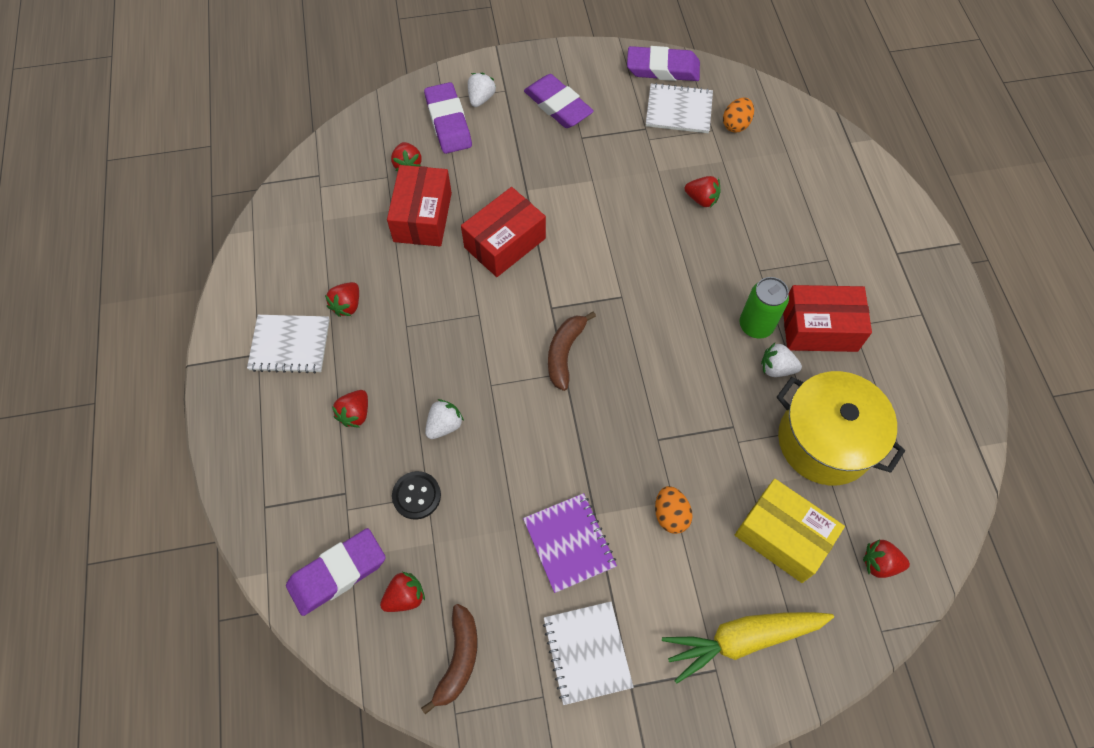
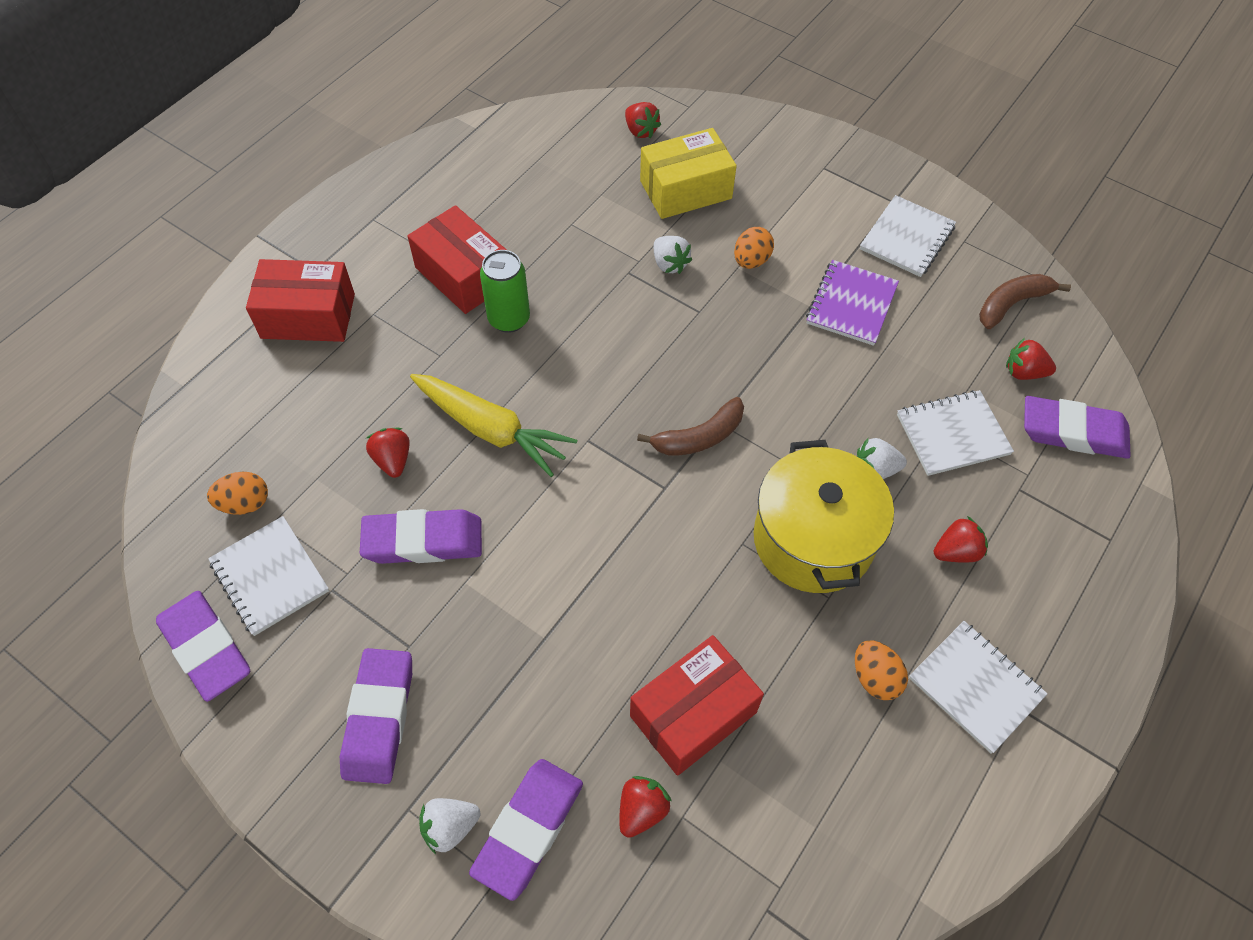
camera: 135 degrees left, 5 degrees down
(347, 305) = (875, 678): red strawberry -> orange egg
(416, 496) = (952, 434): black button -> white notebook
(505, 243) = (636, 596): red box -> red box (308, 316)
(635, 179) = (423, 541): none -> purple eraser
(743, 639) = (786, 166): yellow carrot -> yellow carrot (490, 429)
(776, 368) = (539, 279): white strawberry -> white strawberry (669, 264)
(782, 536) = (685, 190): yellow box -> yellow box turned 75 degrees clockwise
(825, 441) = (574, 211): yellow pot -> yellow pot (813, 539)

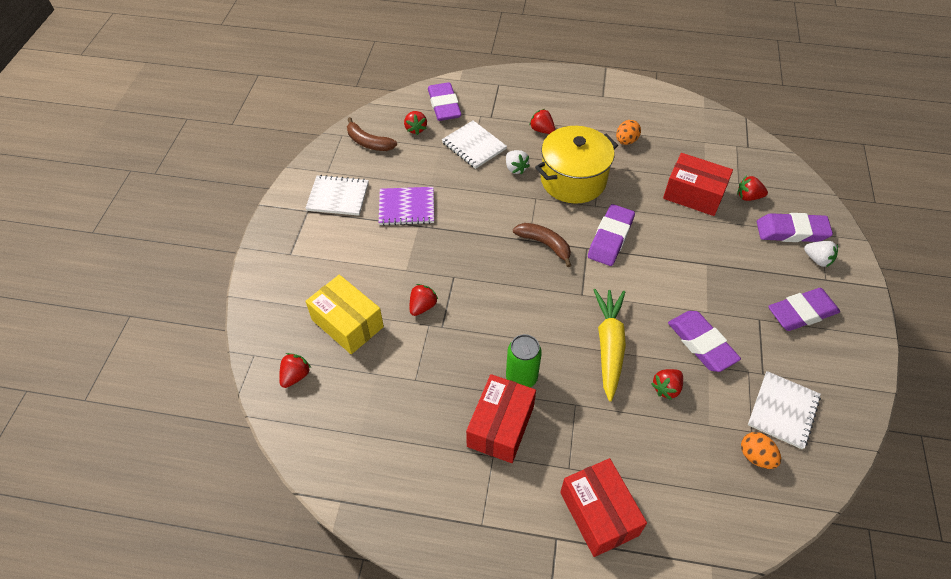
camera: 115 degrees left, 5 degrees down
(206, 648) = (844, 417): purple eraser -> purple eraser (610, 238)
(669, 264) = (422, 306): white strawberry -> red strawberry
(751, 261) = (396, 265): orange egg -> none
(975, 687) = (604, 110): white notebook -> none

